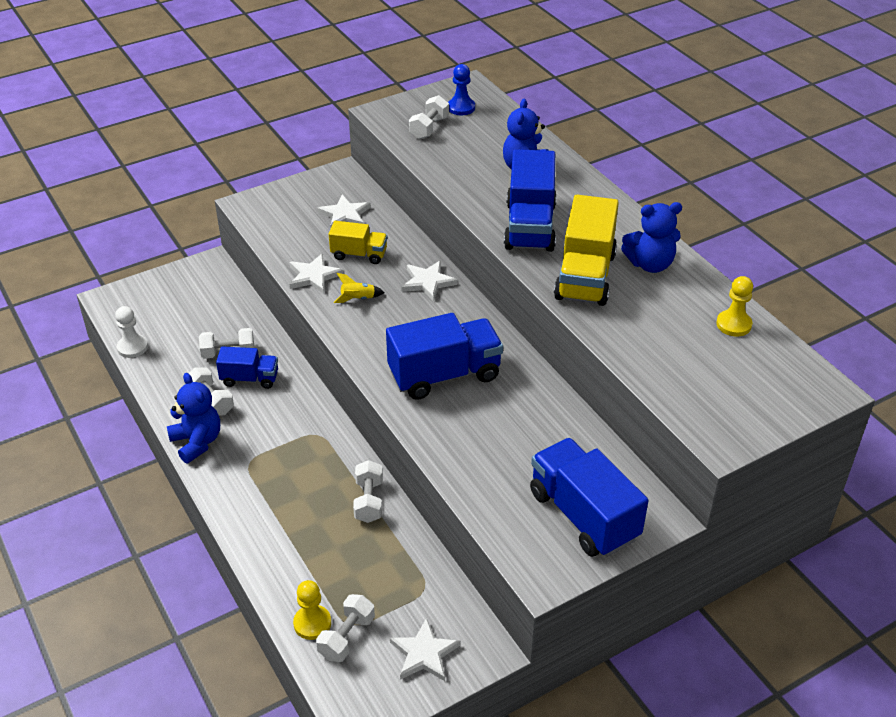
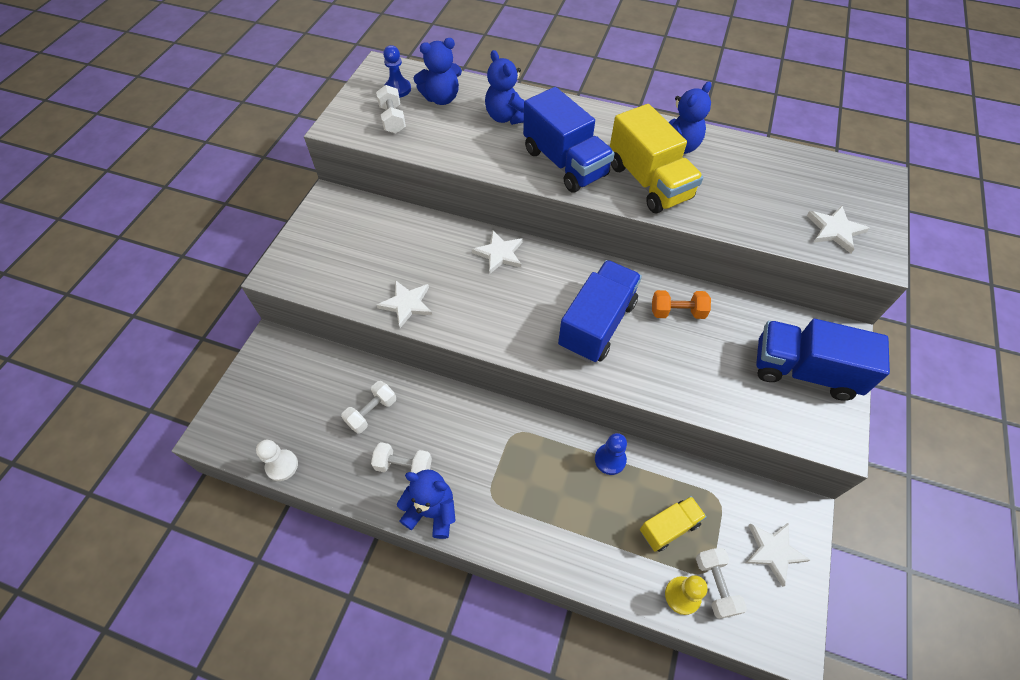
camera: 40 degrees left, 15 degrees up
(250, 378) = (413, 423): blue truck -> none
(345, 215) = (372, 234): white star -> white star (835, 230)
(358, 299) = (463, 302): yellow rocket -> none
(359, 254) = (421, 262): yellow truck -> yellow truck (669, 527)
(369, 501) = (610, 459): white dumbbell -> blue pawn
(488, 130) = (441, 98): none -> blue teddy bear
(526, 407) = (677, 312): none -> orange dumbbell
(733, 324) = (777, 162): yellow pawn -> none

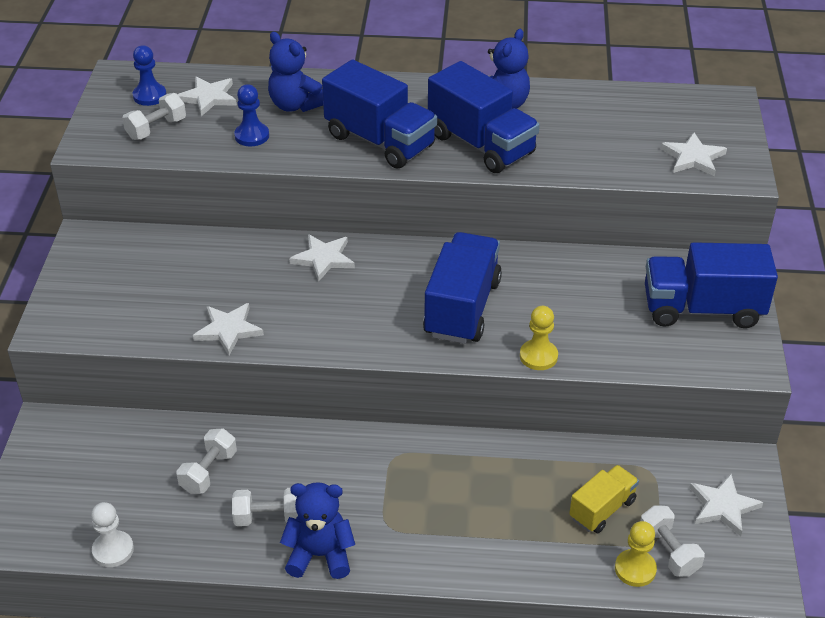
camera: 15 degrees left, 15 degrees down
(393, 119) = (156, 129): white dumbbell -> white dumbbell turned 75 degrees clockwise
(441, 98) = (208, 97): blue teddy bear -> white star
(610, 459) = (516, 459): blue pawn -> blue pawn (252, 136)
(648, 387) = (538, 356): none -> yellow pawn
(649, 182) = (481, 144): yellow truck -> blue truck
(677, 312) = (550, 279): orange dumbbell -> none

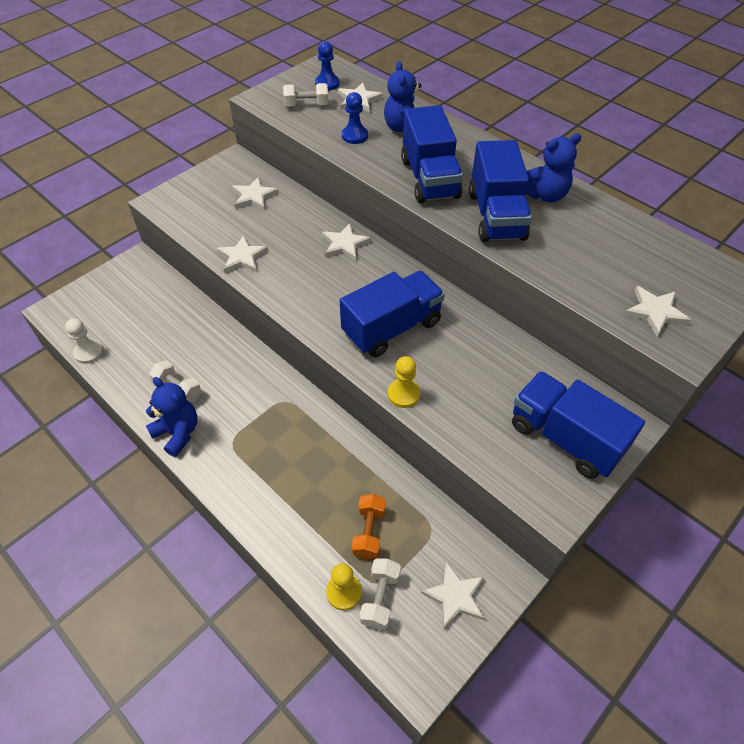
camera: 40 degrees right, 10 degrees up
(161, 264) = (254, 196): none -> white star
(209, 472) = (179, 340): white dumbbell -> none
(602, 509) = (369, 532): yellow truck -> orange dumbbell

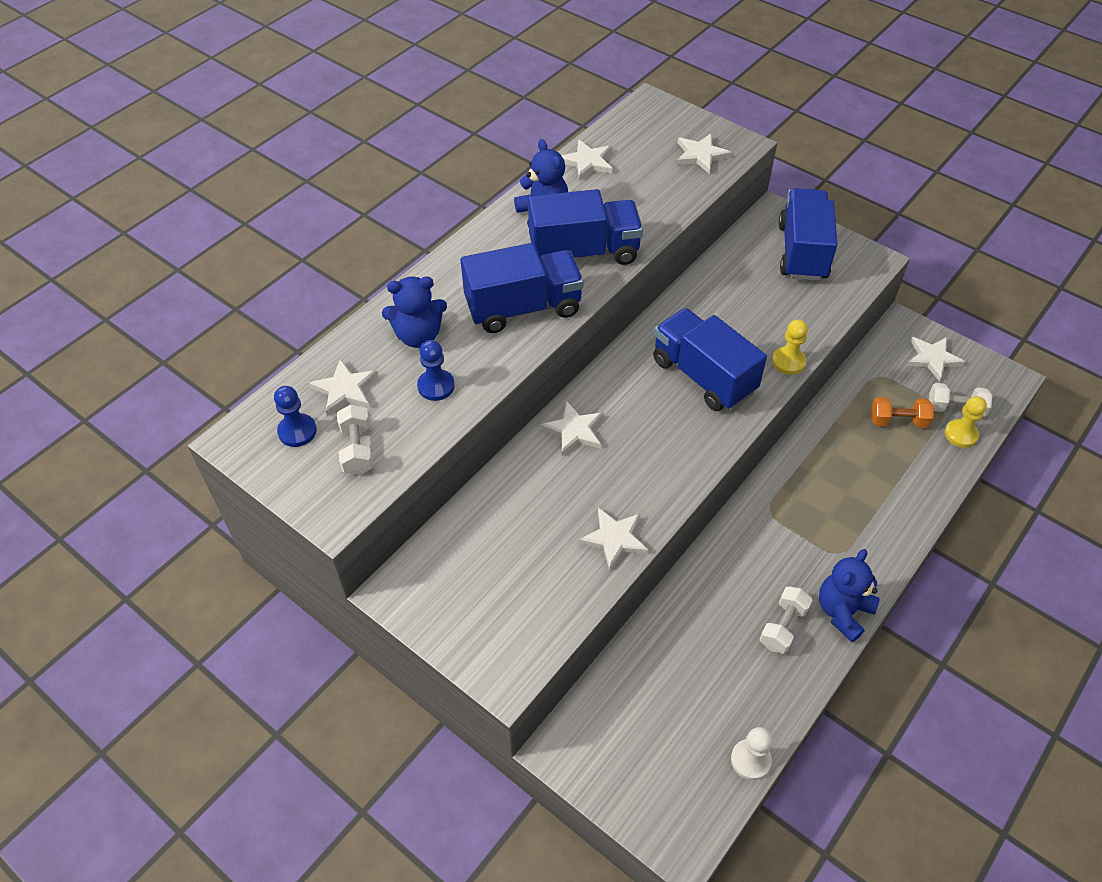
camera: 95 degrees left, 0 degrees up
(254, 196) = (485, 548): white star -> white star (588, 162)
(565, 438) = (802, 252): blue truck -> blue truck turned 150 degrees clockwise

